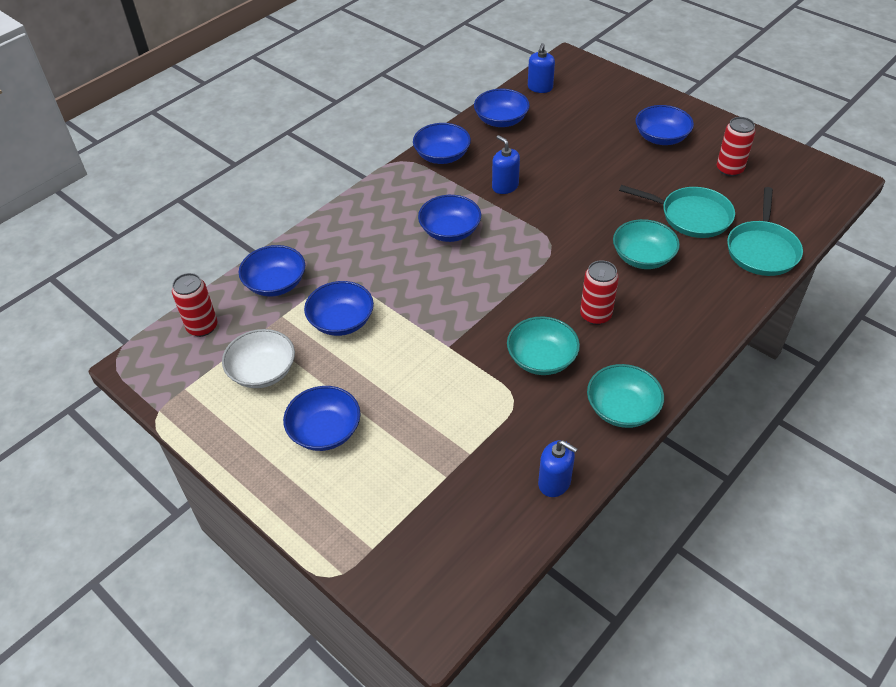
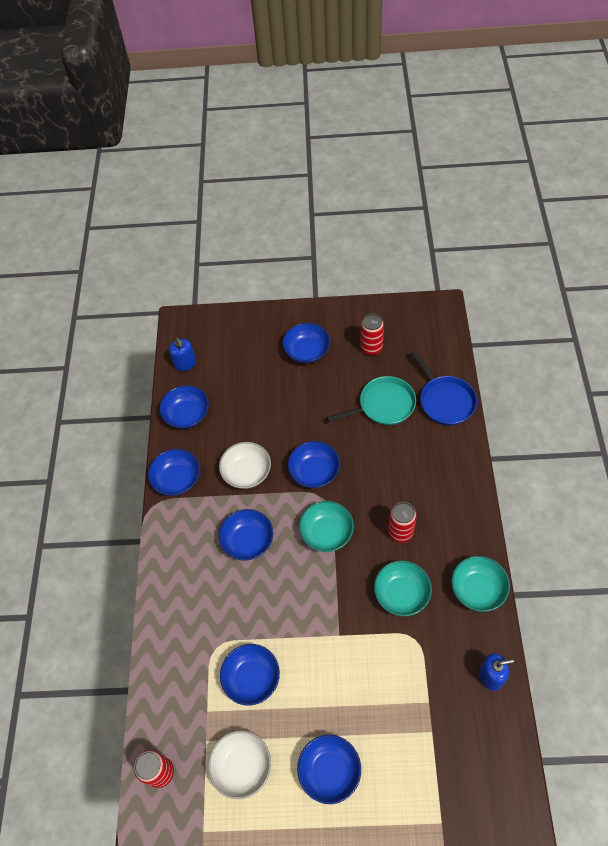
camera: 40 degrees left, 10 degrees up
(275, 283) = (173, 689): blue bowl -> blue bowl (314, 471)
(505, 186) = (247, 472): blue soap dispenser -> white bowl
(643, 257) = (385, 462): turquoise bowl -> turquoise bowl (326, 532)
(762, 250) = (445, 400): turquoise pan -> blue pan

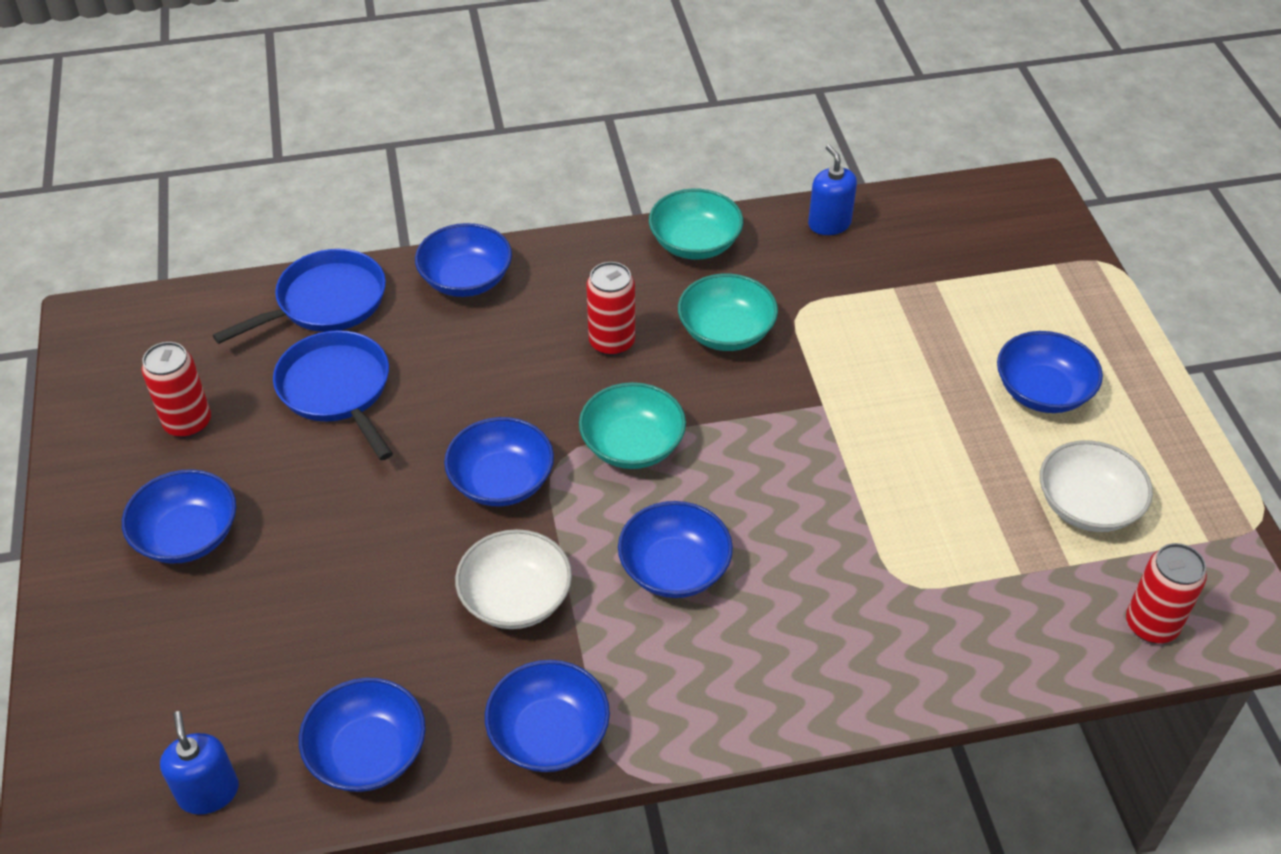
camera: 105 degrees left, 10 degrees down
(185, 363) = (208, 792): blue soap dispenser -> blue soap dispenser turned 75 degrees counterclockwise
(251, 678) = (938, 516): blue bowl -> blue bowl (466, 279)
(383, 405) = (337, 390): turquoise pan -> blue pan

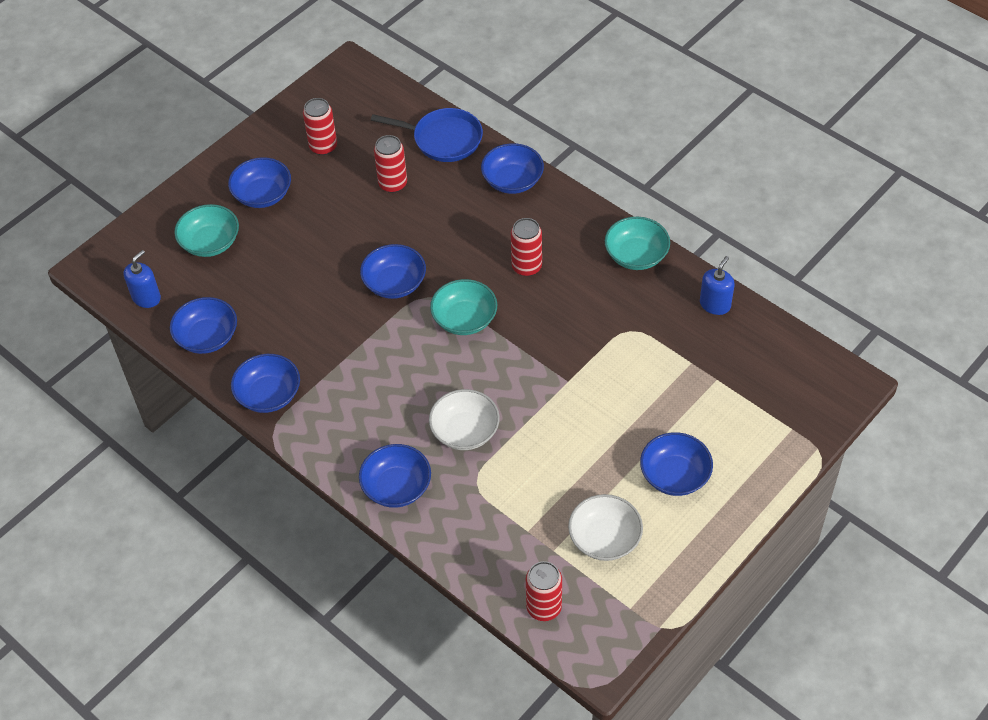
camera: 55 degrees right, 5 degrees up
(337, 390) = (393, 184): blue pan -> red can
(516, 598) = (331, 334): white bowl -> white bowl (465, 431)
(674, 568) = (402, 384): blue bowl -> blue bowl (396, 487)
(726, 332) = (581, 309): turquoise bowl -> turquoise bowl (210, 242)

